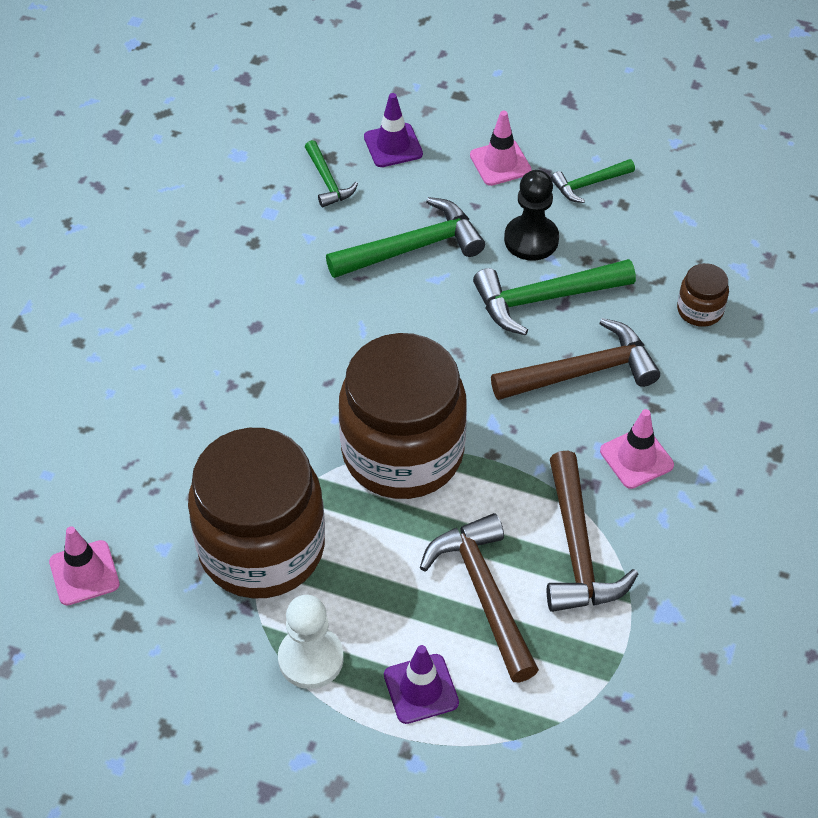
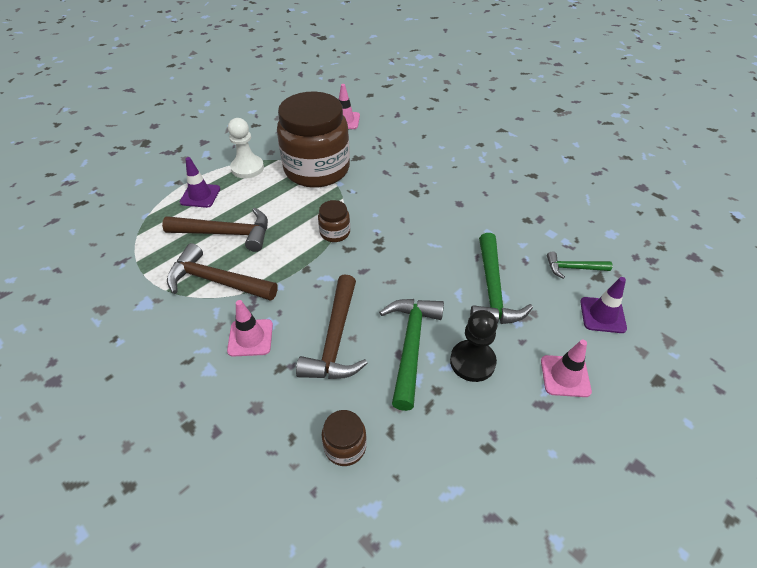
camera: 115 degrees right, 5 degrees down
(402, 452) = (335, 233): brown jar -> brown jar, size x0.41
(589, 184) = (520, 431): green hammer -> none

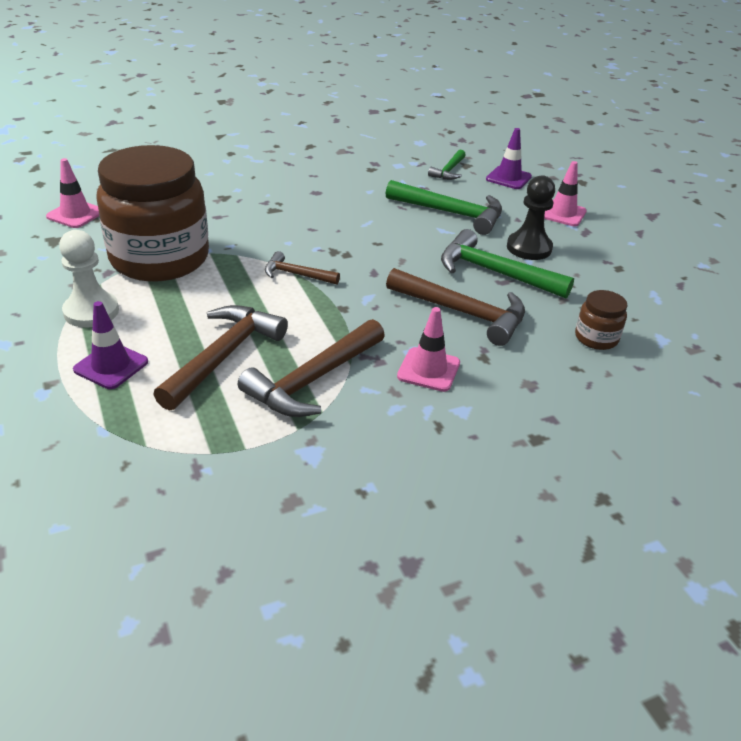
camera: 70 degrees left, 10 degrees down
(335, 233) = (296, 274): brown jar -> brown hammer

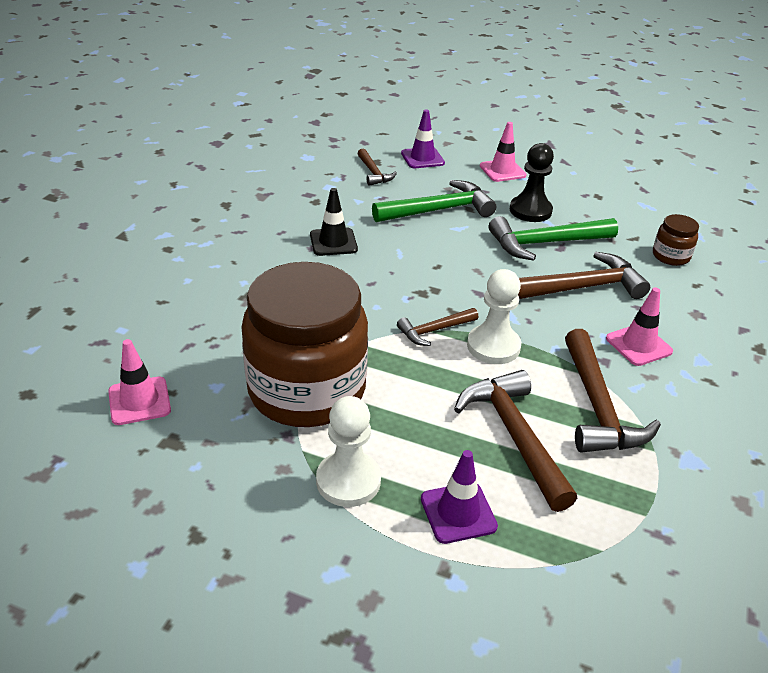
camera: 45 degrees left, 0 degrees up
(316, 305) = (493, 346): none -> white pawn
(334, 196) = (333, 242): none -> black traffic cone
(449, 171) = (373, 173): green hammer -> brown hammer

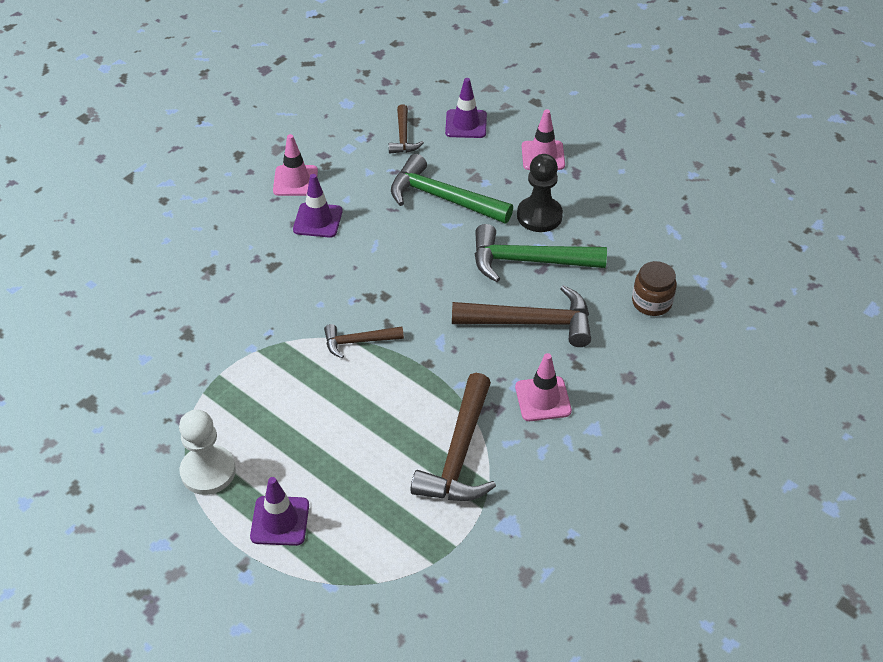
camera: 20 degrees right, 10 degrees up
(139, 401) = (78, 359): pink traffic cone -> pink traffic cone (295, 181)
(307, 390) = (215, 379): brown jar -> none
(333, 242) = (318, 220): black traffic cone -> purple traffic cone
(438, 210) = (443, 198): green hammer -> green hammer turned 150 degrees counterclockwise
(493, 346) = (403, 370): white pawn -> none
(514, 436) = (367, 465): brown hammer -> none

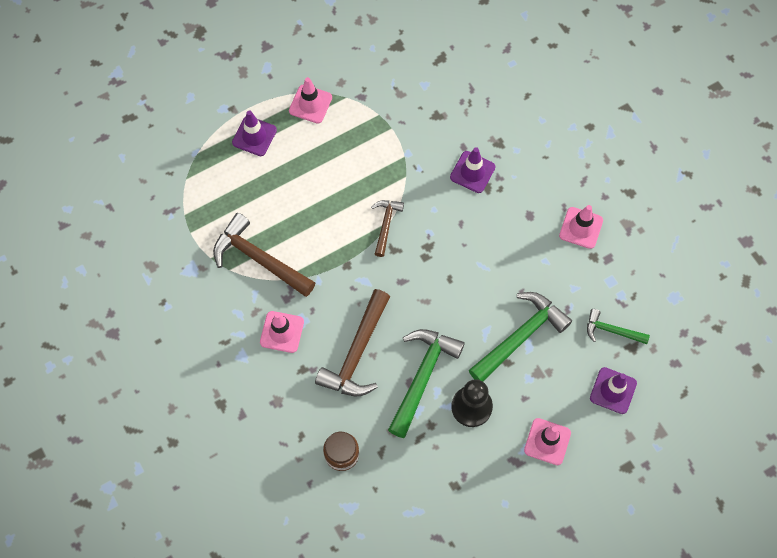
camera: 110 degrees right, 20 degrees up
(208, 471) = (310, 104): white pawn -> pink traffic cone
(318, 220) = (526, 232): purple traffic cone -> purple traffic cone (472, 172)
(403, 136) = (612, 331): brown hammer -> green hammer

